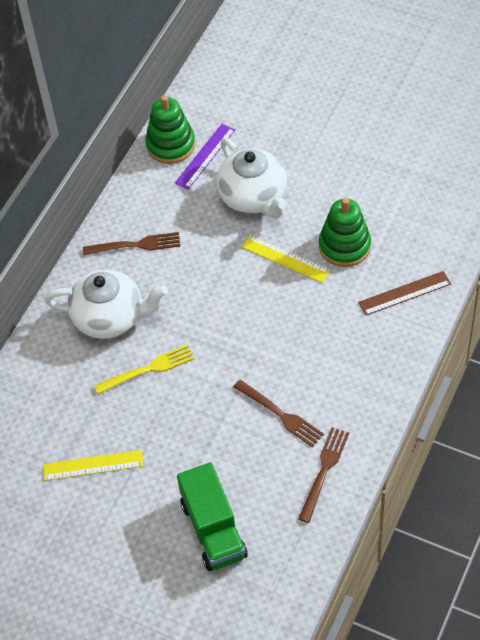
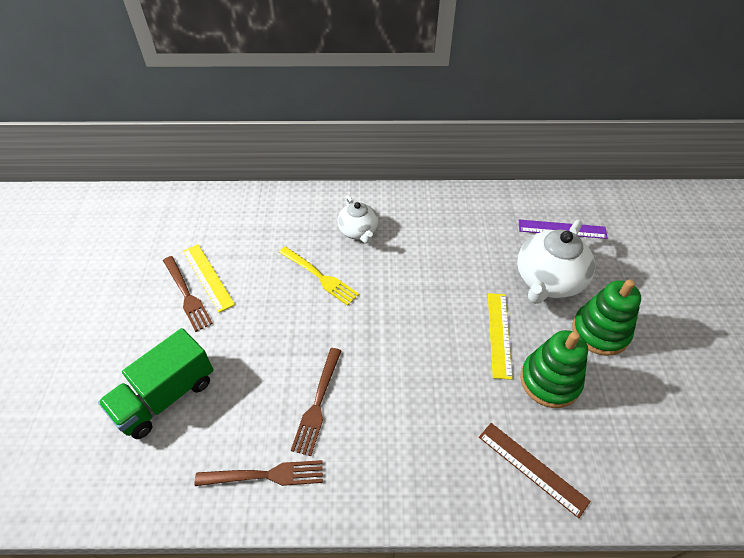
camera: 60 degrees right, 5 degrees down
(110, 317) = (358, 231): white teapot -> white teapot, size x0.60
(136, 245) = (439, 220): brown fork -> brown fork (187, 295)
(170, 145) = (554, 202): green stacking toy -> green stacking toy (600, 331)

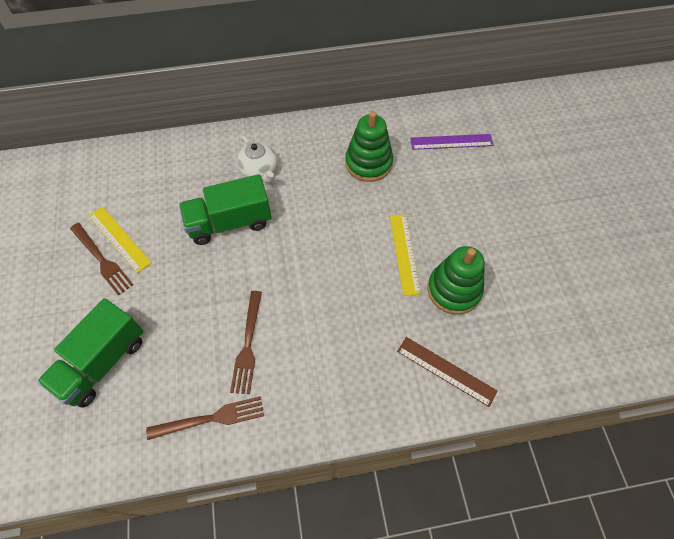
camera: 10 degrees left, 10 degrees up
(320, 277) = (230, 222): yellow fork -> green truck
(548, 281) = (443, 195): white teapot -> none
(600, 331) = (494, 237): green stacking toy -> green stacking toy (368, 163)

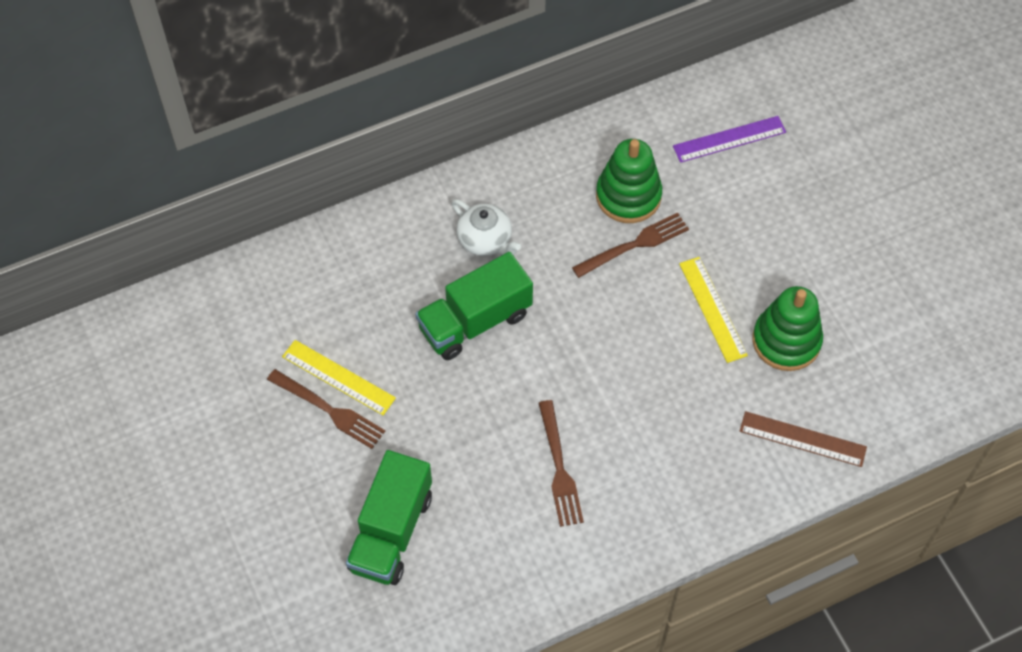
camera: 15 degrees left, 0 degrees up
(211, 418) = (549, 559): brown fork -> brown fork (635, 244)

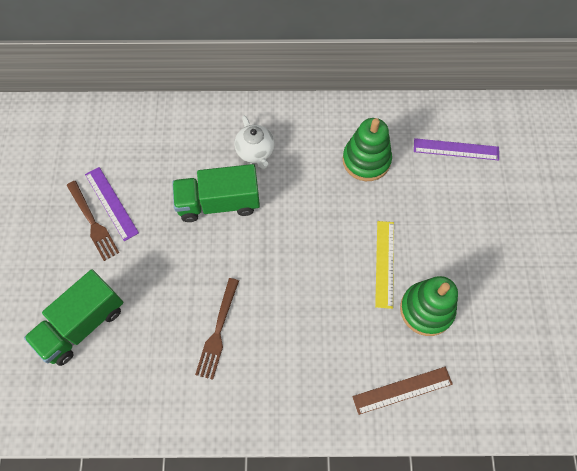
camera: 25 degrees right, 5 degrees up
(338, 377) = (111, 203): yellow ruler -> purple ruler
(635, 244) = (353, 195): brown fork -> none
(802, 439) = (402, 390): brown ruler -> brown ruler turned 60 degrees counterclockwise

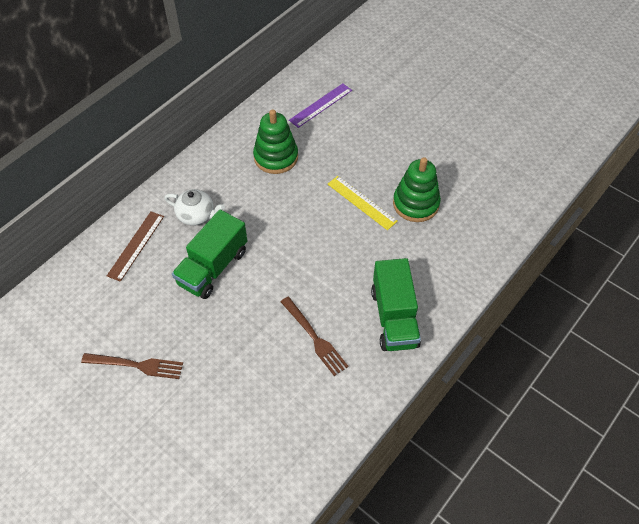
camera: 50 degrees left, 10 degrees down
(82, 325) = (218, 430): green truck -> green truck (394, 317)
(111, 203) = (133, 340): purple ruler -> none
(402, 390) = (457, 257): brown ruler -> brown ruler (136, 245)

